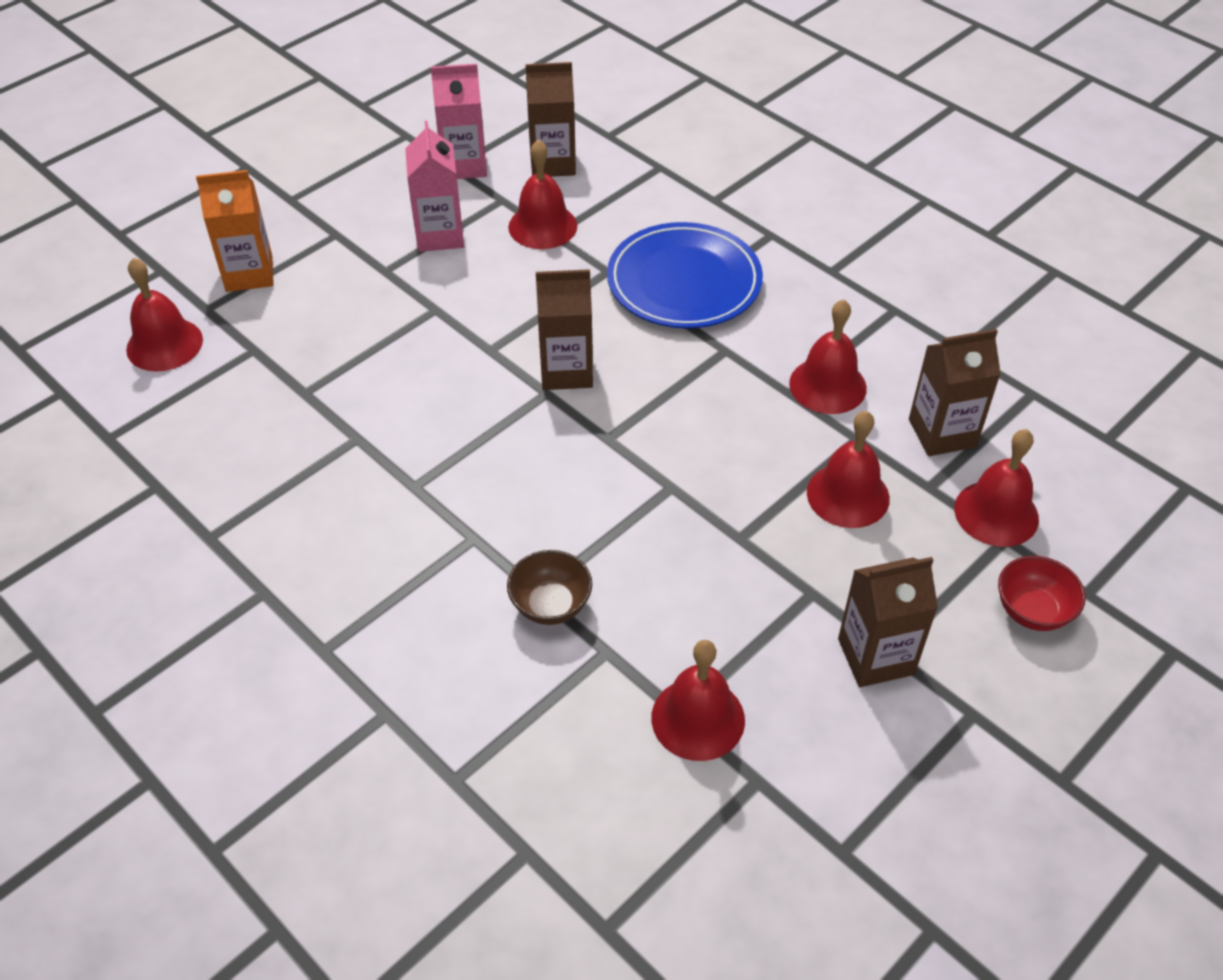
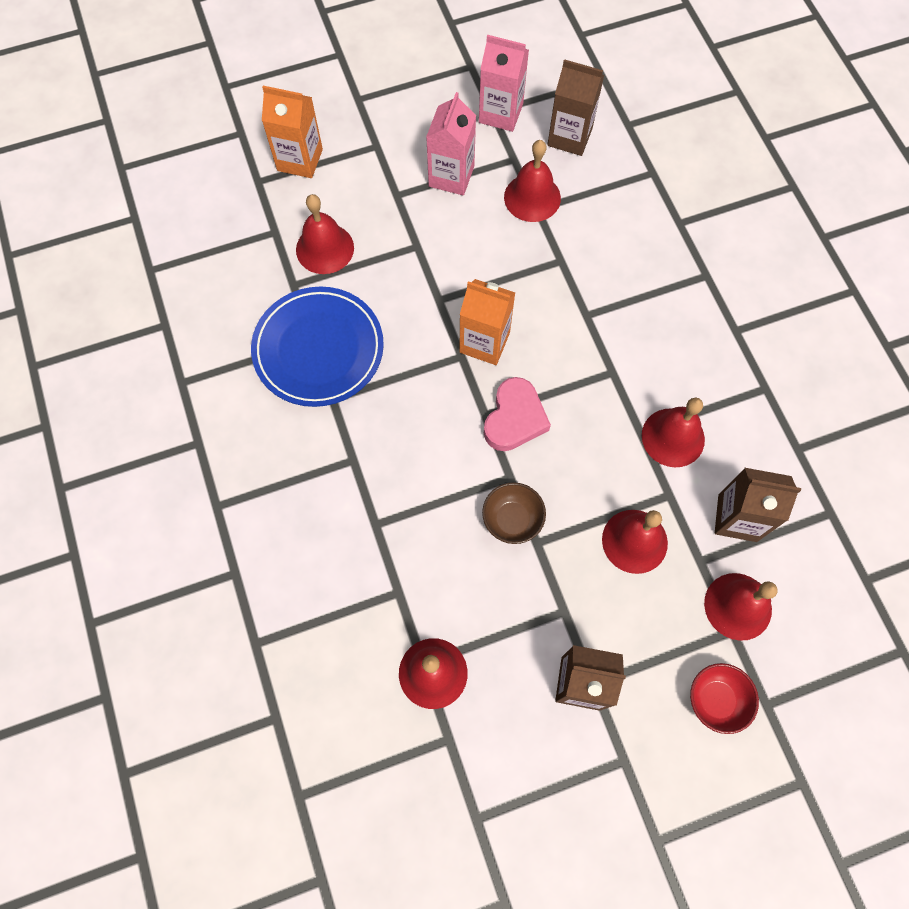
camera: 25 degrees right, 20 degrees up
(164, 344) = (217, 202): red bell -> red bell (325, 248)
(550, 605) = (378, 538): brown bowl -> brown bowl (512, 520)
(566, 371) = (484, 342): brown carton -> orange carton
(643, 429) = (514, 418): none -> pink heart
(684, 282) = (613, 294): blue plate -> blue plate (318, 349)

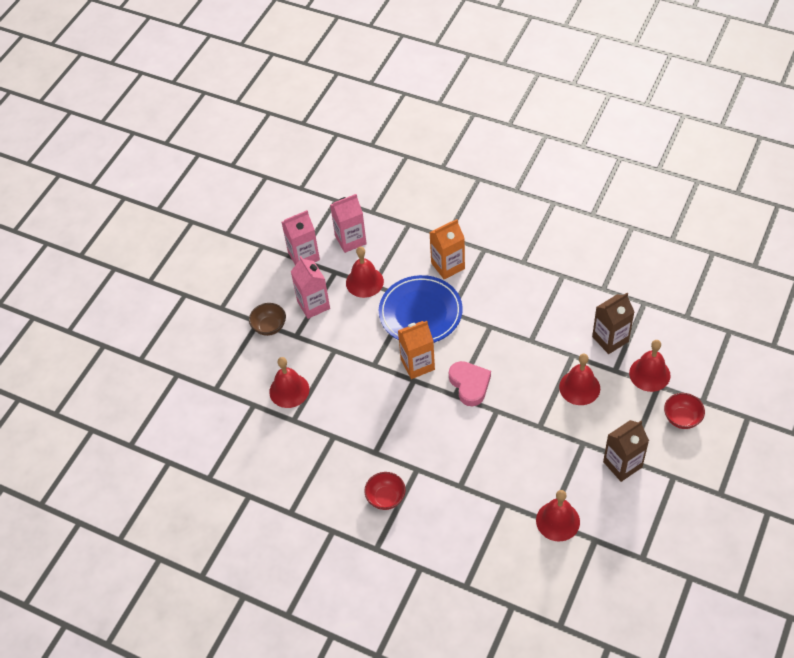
camera: 40 degrees left, 15 degrees down
(287, 460) = (386, 498): none -> red bowl
(300, 160) = (225, 361): orange carton -> orange carton (448, 266)
(318, 349) = (341, 437): blue plate -> blue plate (420, 313)
(512, 520) = (518, 427): brown bowl -> brown bowl (269, 327)
(569, 137) = (350, 240): brown carton -> pink carton
(673, 437) = (547, 330): red bell -> none

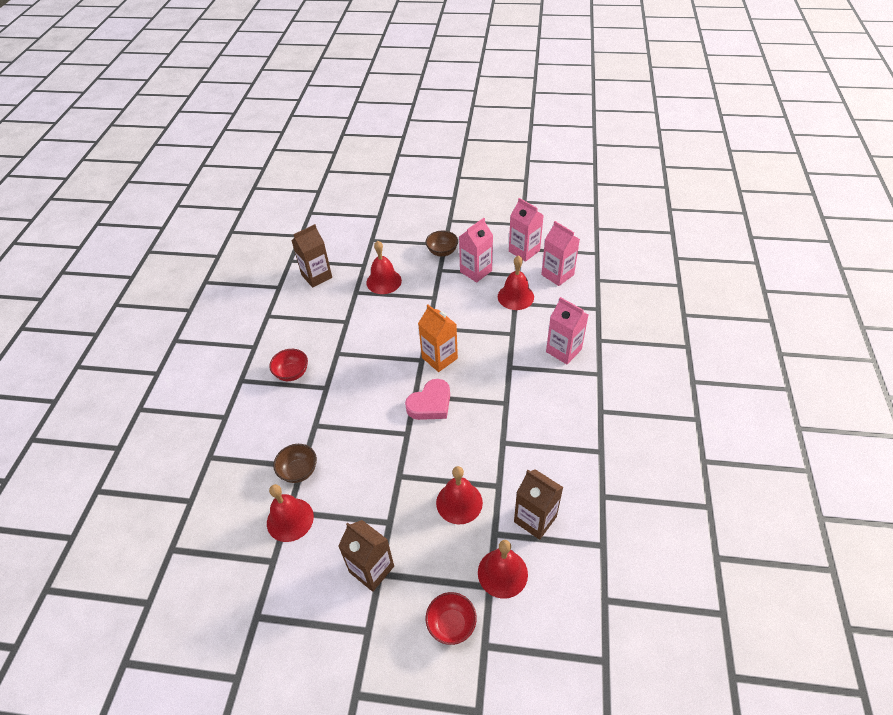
camera: 70 degrees right, 5 degrees down
(250, 454) = (316, 276): none -> brown carton
(420, 313) = (499, 345): blue plate -> none
(448, 266) = (563, 350): orange carton -> pink carton
(508, 507) = (299, 471): none -> brown bowl

